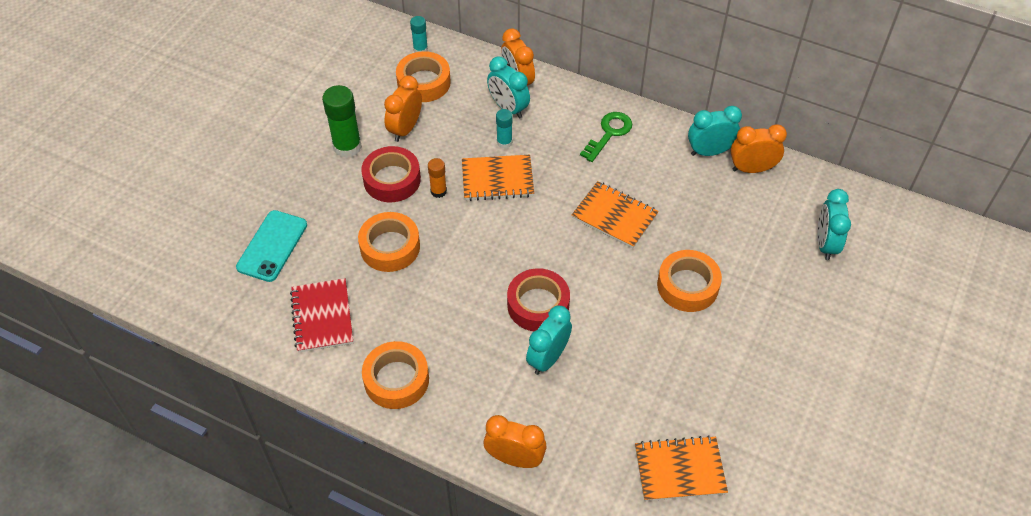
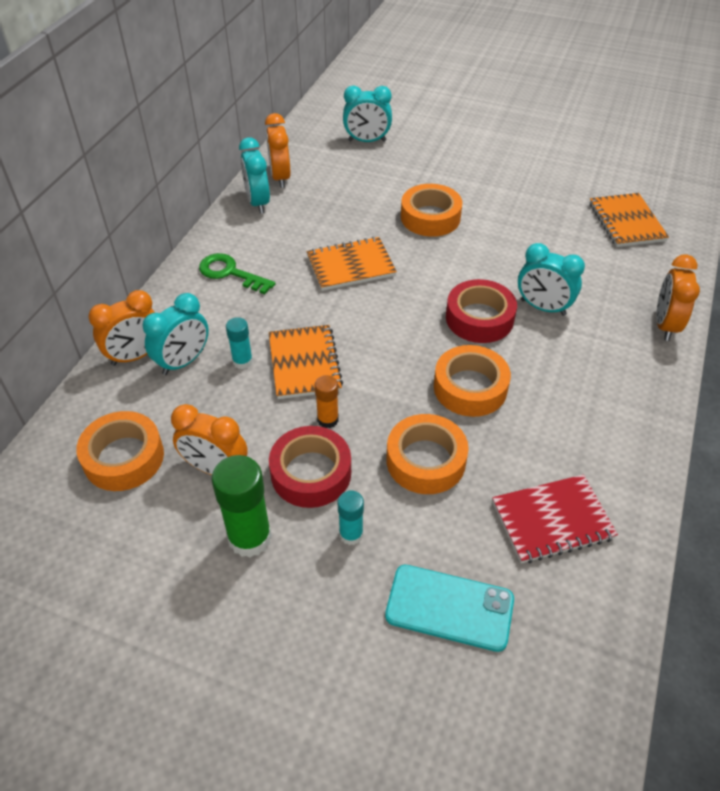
camera: 95 degrees left, 5 degrees down
(396, 379) = (614, 430): orange tape -> orange tape (470, 387)
(420, 49) = (51, 469): turquoise glue stick -> turquoise glue stick (351, 534)
(614, 216) = (351, 266): orange notebook -> orange notebook turned 45 degrees clockwise

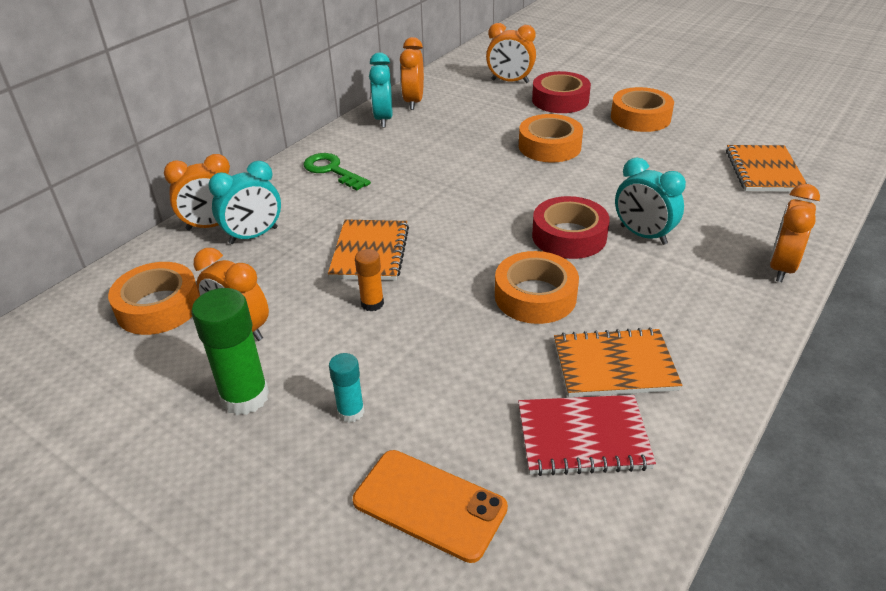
camera: 15 degrees right, 10 degrees down
(242, 361) = (310, 243): turquoise glue stick -> none
(311, 473) = (334, 348): red tape -> red tape (560, 100)
(351, 266) = (452, 177): orange notebook -> orange notebook (614, 365)
(367, 141) = (510, 81): turquoise clock -> orange clock
(426, 460) = (460, 356): orange tape -> orange tape (640, 117)
(449, 607) = (429, 504): turquoise phone -> orange phone

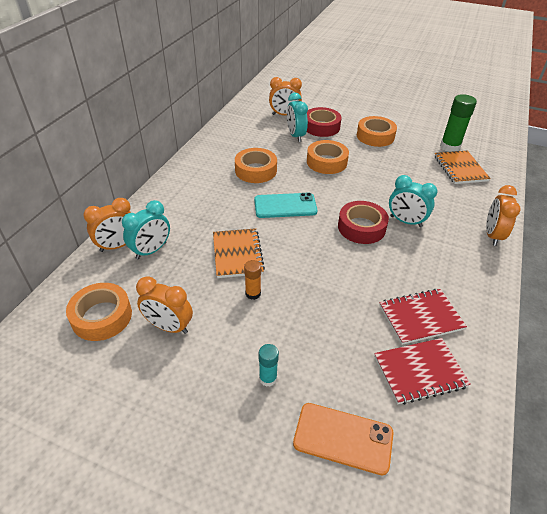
camera: 15 degrees left, 5 degrees up
(245, 397) = (191, 379): green glue stick -> green glue stick (450, 147)
(332, 170) = (188, 193): green key -> none
(383, 119) = (210, 150): turquoise clock -> turquoise clock (295, 136)
(413, 102) = (226, 135): orange clock -> none
(464, 198) = (285, 206): none -> turquoise phone
(535, 296) = (356, 274): orange tape -> orange tape (256, 170)
(614, 365) = (420, 317): orange notebook -> red notebook

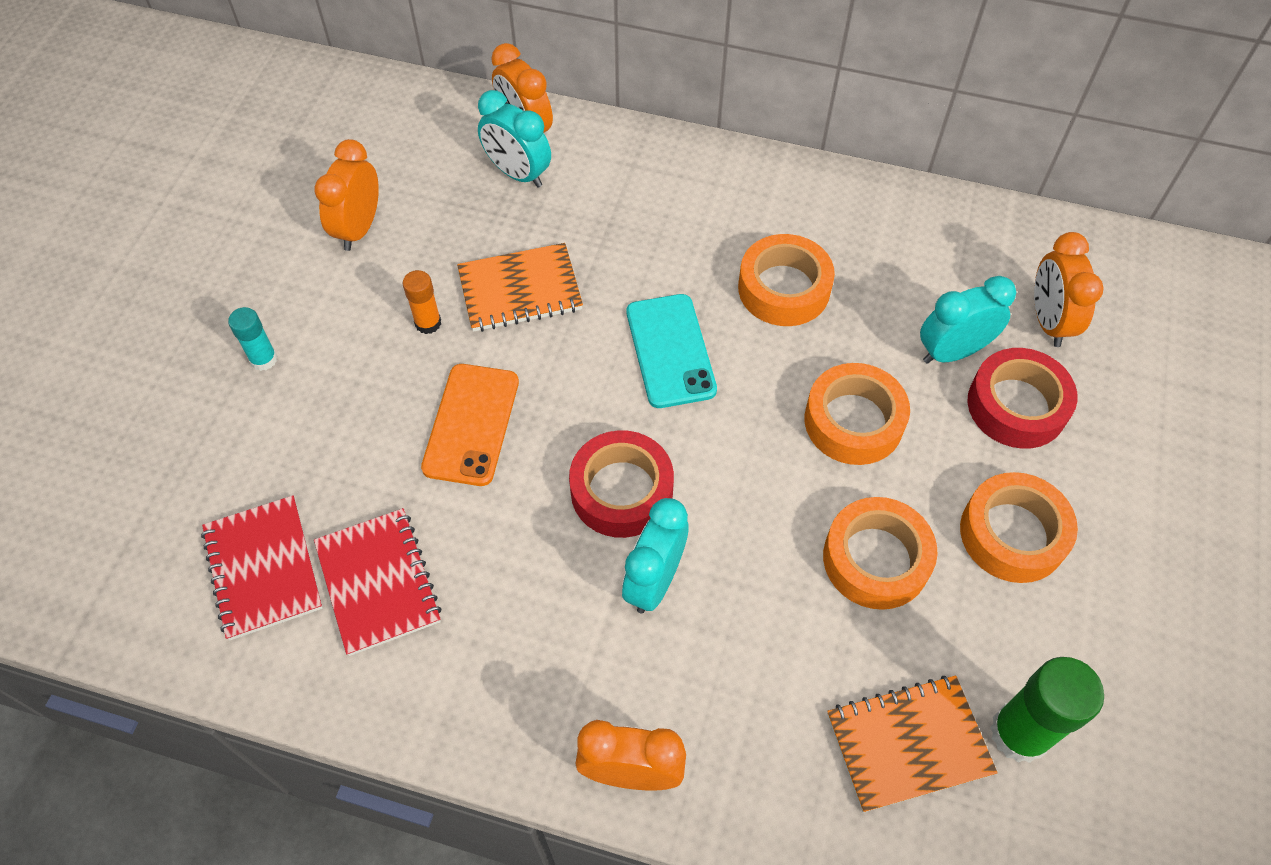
camera: 85 degrees right, 15 degrees up
(102, 316) = (377, 150): orange tape -> orange tape (876, 559)
(343, 438) = (162, 457): orange phone -> orange phone (471, 424)

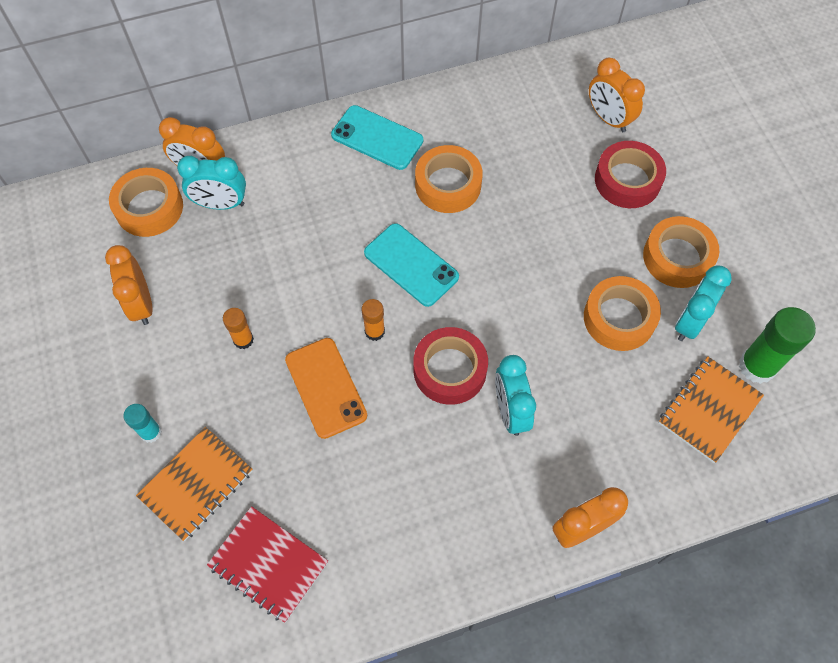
camera: 35 degrees left, 5 degrees up
(378, 582) = (349, 523): red notebook -> none
(520, 290) = (286, 282): orange notebook -> orange notebook (196, 484)
(572, 398) = (374, 331): none -> orange glue stick
(742, 195) = (377, 138): none -> turquoise phone
(853, 421) = (548, 244): orange tape -> orange tape (149, 208)
(952, 352) = (571, 168): turquoise clock -> turquoise clock (690, 322)

